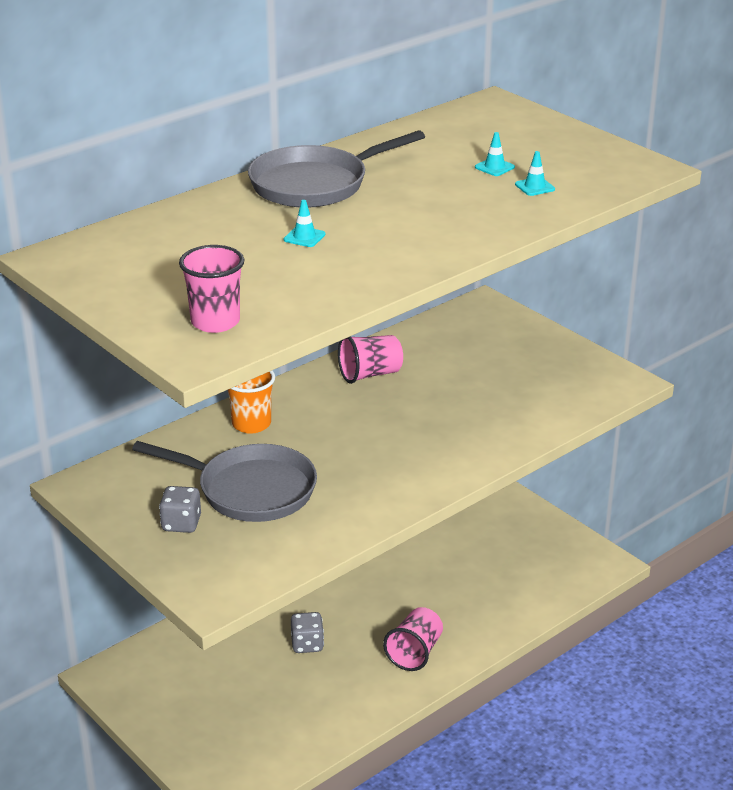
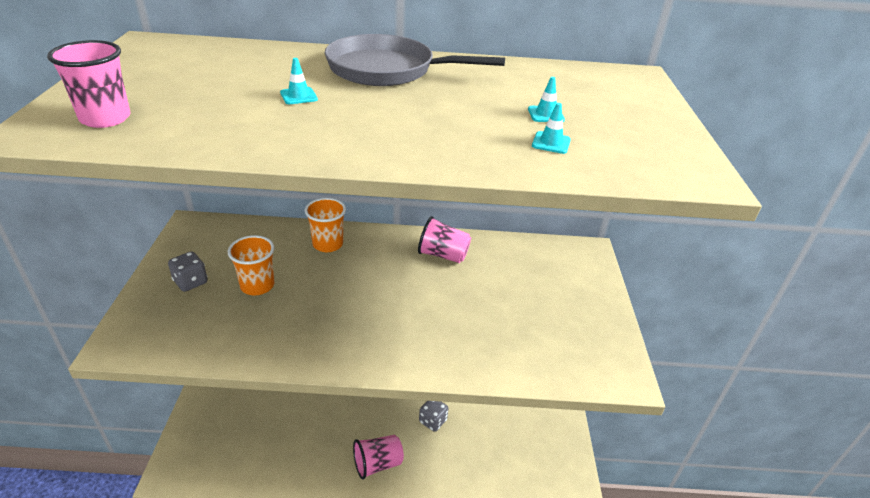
camera: 40 degrees right, 5 degrees up
(249, 490) = (257, 286): grey pan -> orange cup
(307, 644) = (330, 409): grey dice -> grey dice (433, 421)

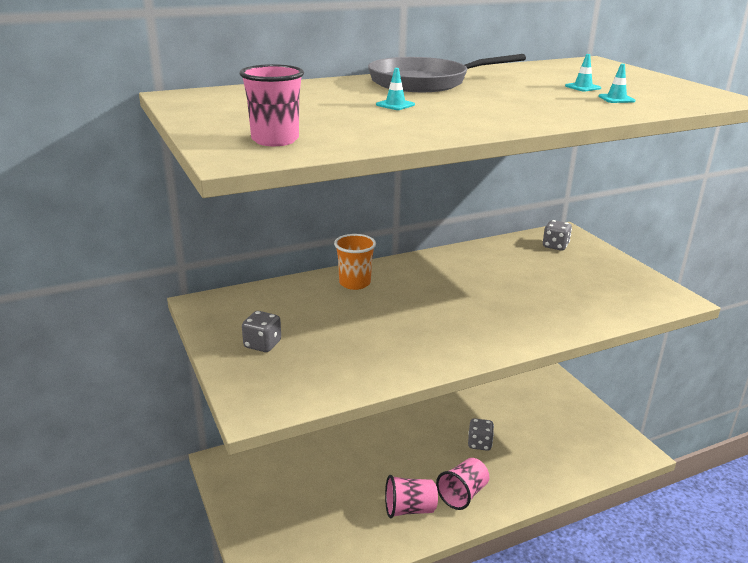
camera: 25 degrees left, 10 degrees down
(257, 286) = (330, 329): orange cup -> none
(443, 255) = (461, 264): pink cup -> pink cup (409, 509)
(559, 264) = (555, 246): none -> grey dice

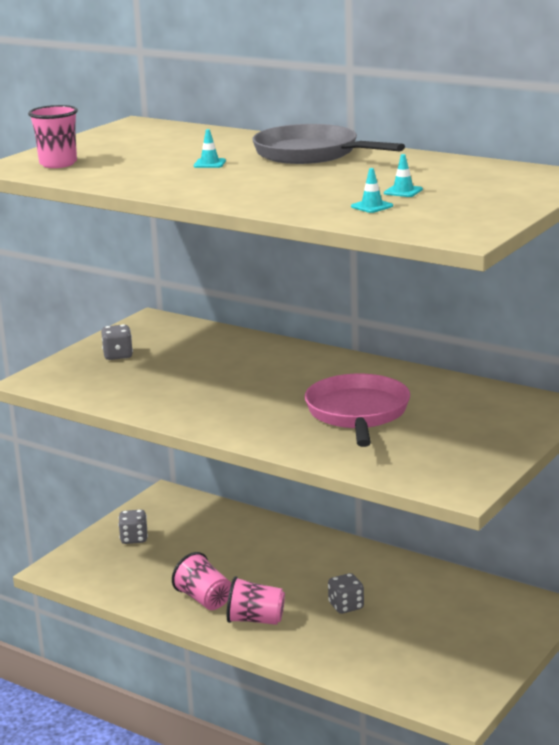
camera: 60 degrees right, 5 degrees down
(354, 283) = (266, 352): orange cup -> none
(516, 289) = (358, 414): none -> pink pan
(555, 246) = (504, 408): grey dice -> grey dice (134, 538)

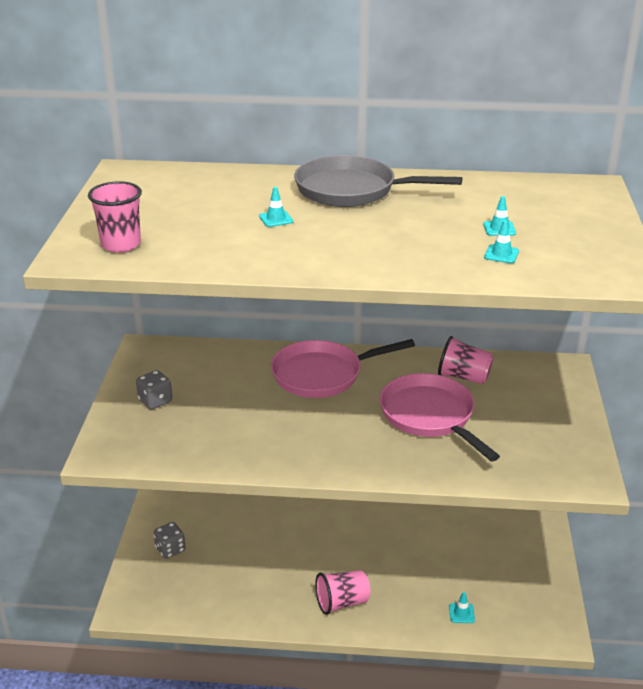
camera: 30 degrees left, 10 degrees up
(204, 599) = (283, 596): pink cup -> pink cup (463, 377)
(291, 365) = (323, 374): none -> pink pan
(346, 606) = (400, 563): grey dice -> none
(369, 662) = (461, 613): none -> turquoise traffic cone

